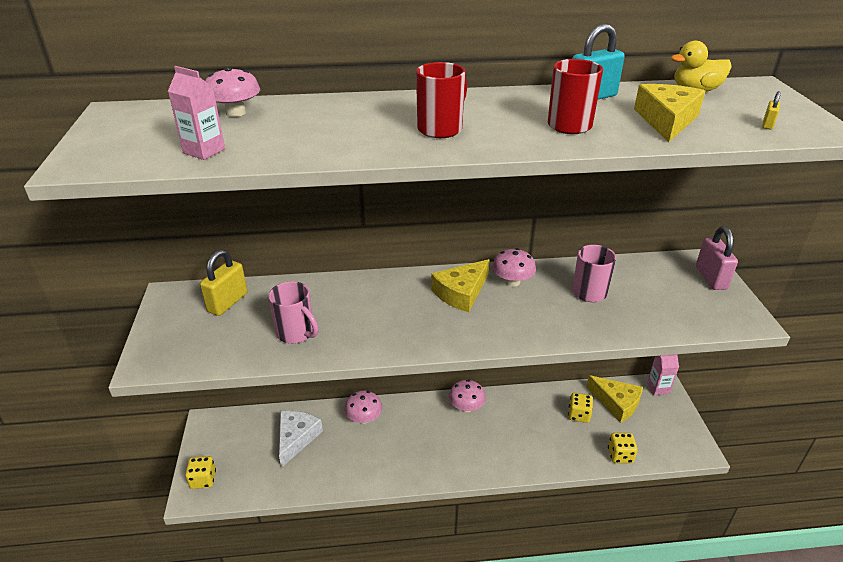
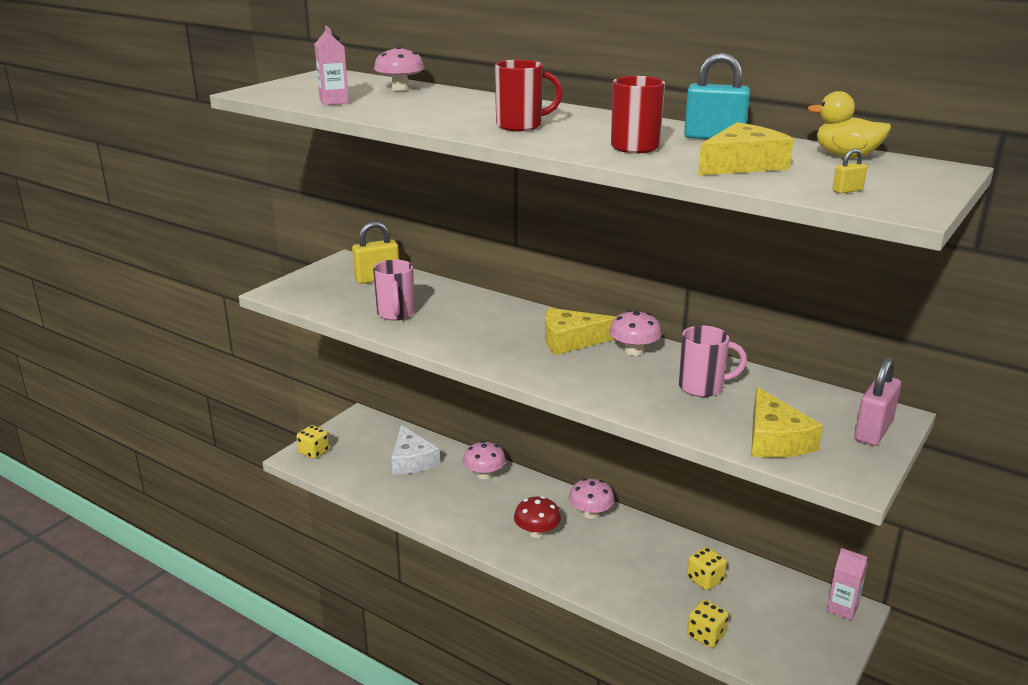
camera: 40 degrees right, 10 degrees down
(296, 438) = (412, 460): white cheese -> white cheese turned 105 degrees clockwise
(450, 444) = (537, 532): none -> red mushroom
(616, 403) = (766, 593): yellow cheese -> yellow cheese (775, 439)

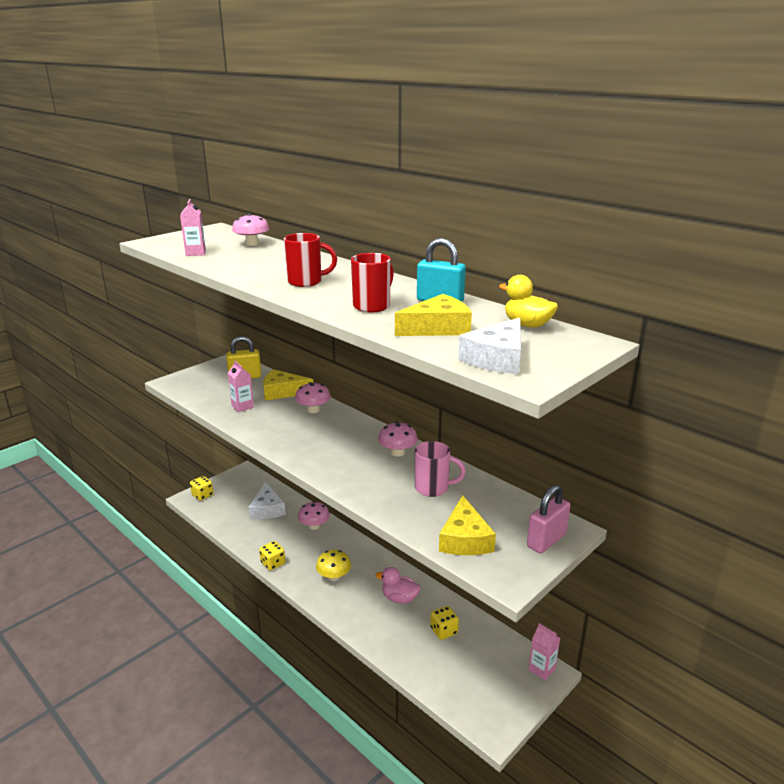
camera: 10 degrees right, 0 degrees up
(396, 314) = (242, 406): pink mug -> pink carton
(537, 532) = (334, 576): red mushroom -> yellow mushroom
(571, 340) = (355, 439): yellow cheese -> yellow cheese (282, 392)
(590, 513) = (379, 566): pink mushroom -> pink mushroom (313, 410)
(633, 548) = (399, 598): none -> pink duck
(706, 635) = (426, 677): yellow dice -> yellow dice (273, 563)
(847, 190) = (497, 358): yellow padlock -> white cheese

